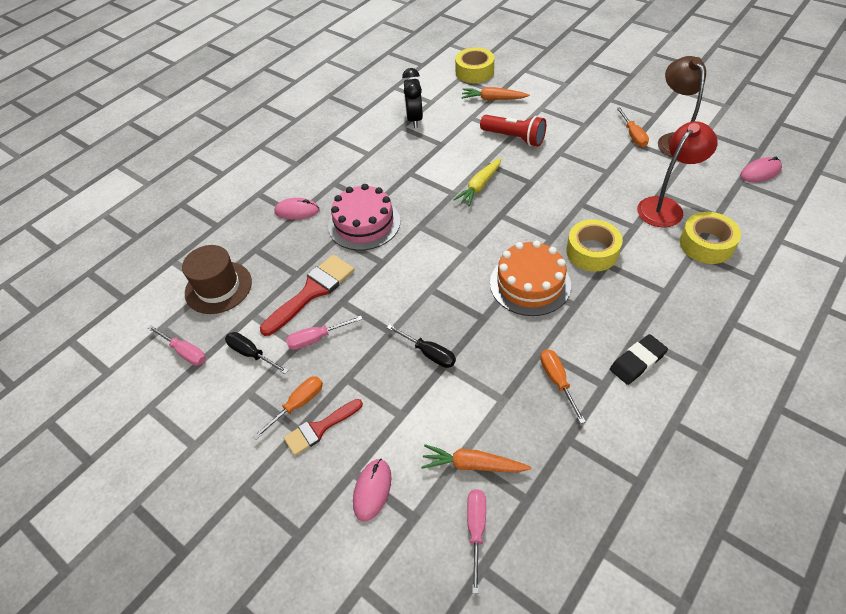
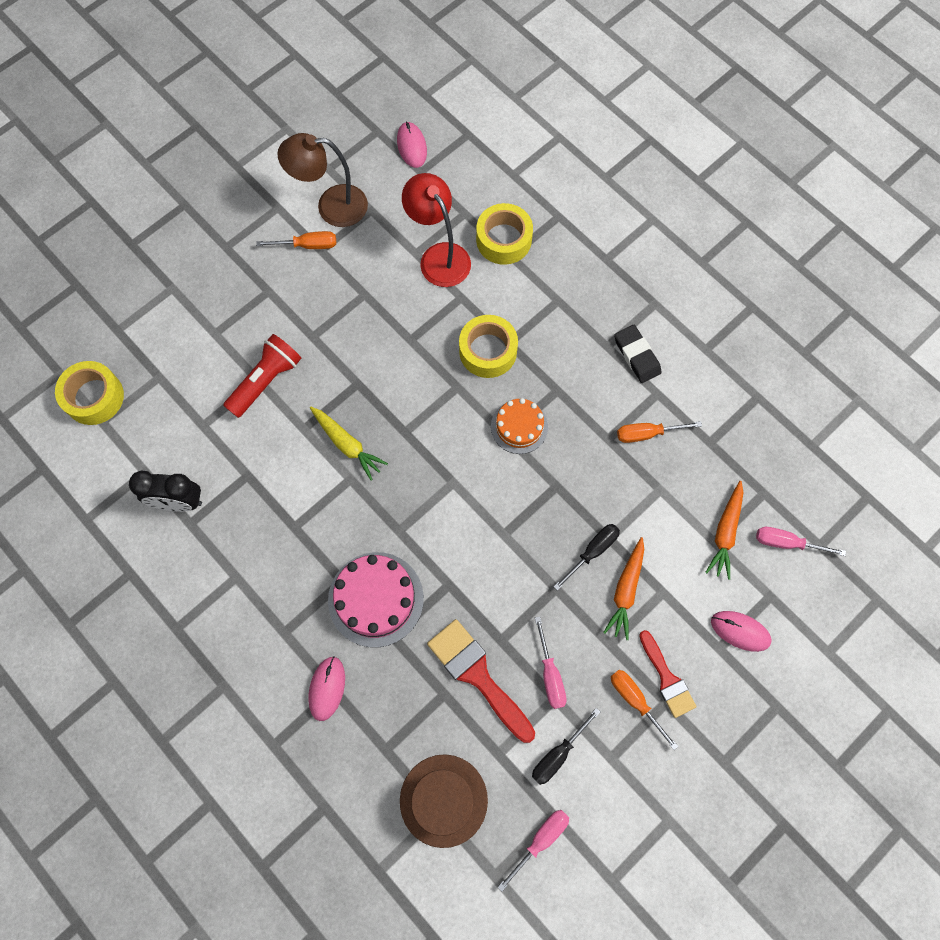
camera: 85 degrees left, 20 degrees up
(493, 99) = (171, 387): orange carrot -> orange carrot (625, 591)
(530, 284) = (519, 426): orange cake -> orange cake, size x0.64

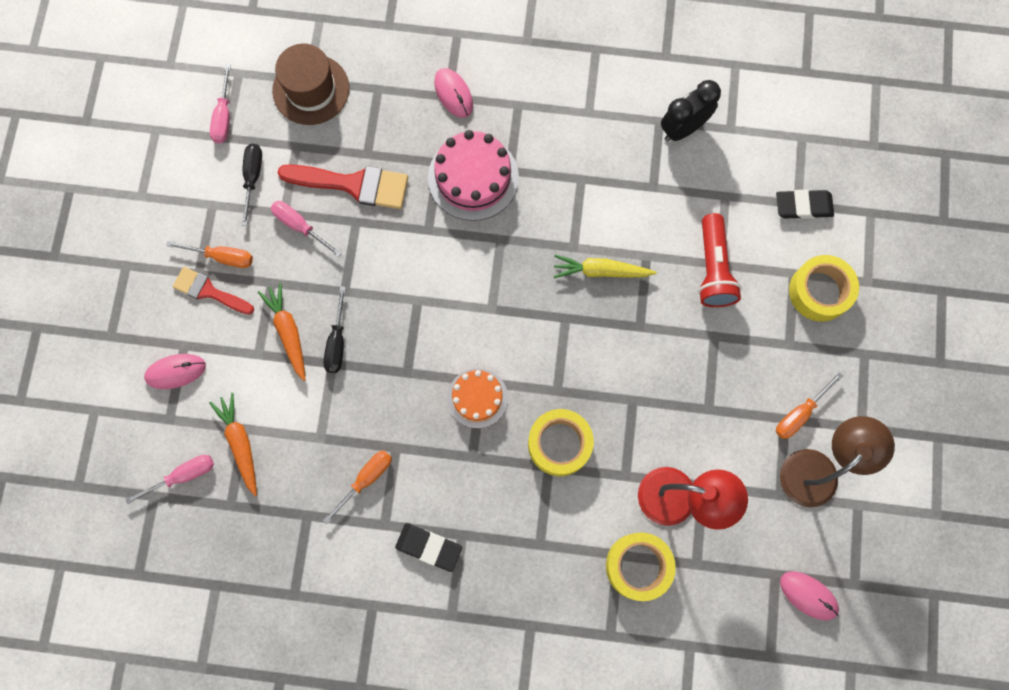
camera: 140 degrees right, 5 degrees up
(94, 397) = (828, 149): yellow tape -> yellow tape (819, 291)
(157, 372) = (803, 206): none -> black eraser

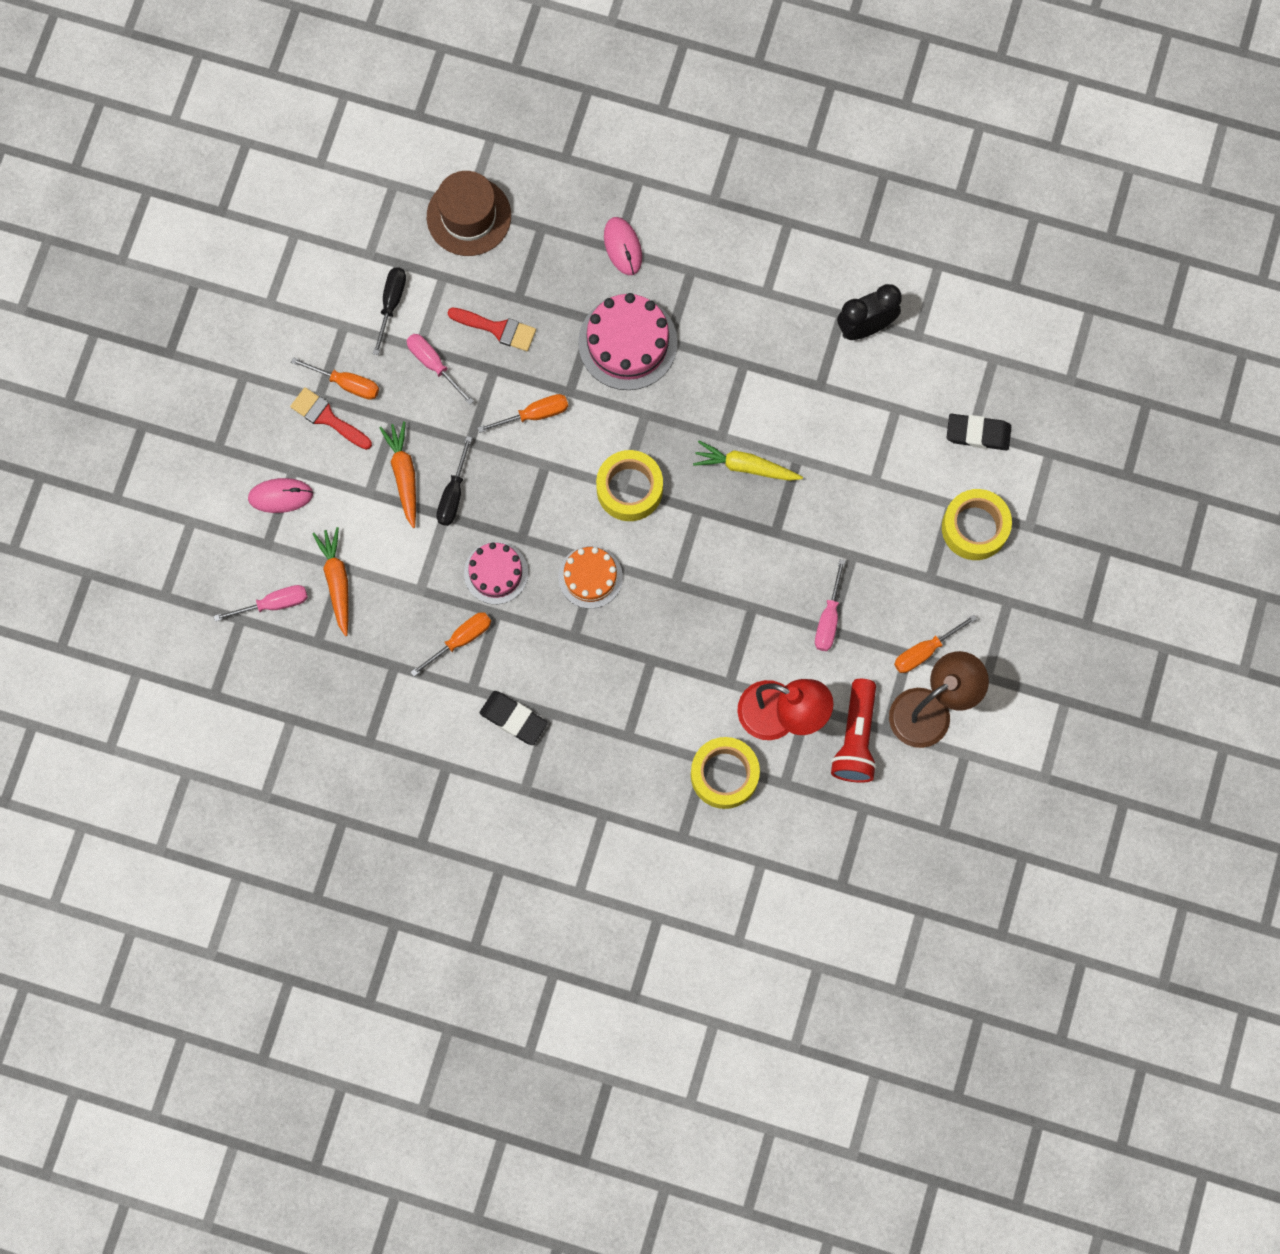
camera: 10 degrees right, 0 degrees up
(224, 116) = (370, 231): pink screwdriver -> pink screwdriver (828, 618)
(353, 184) = (497, 329): red brush -> red brush, size x0.64
(389, 409) = (496, 573): none -> pink cake
(400, 256) = (534, 414): none -> orange screwdriver
(559, 444) = (667, 639): yellow tape -> yellow tape (629, 489)
(713, 269) = (866, 484): red flashlight -> red flashlight (855, 738)
(808, 595) = (893, 834): pink mouse -> none

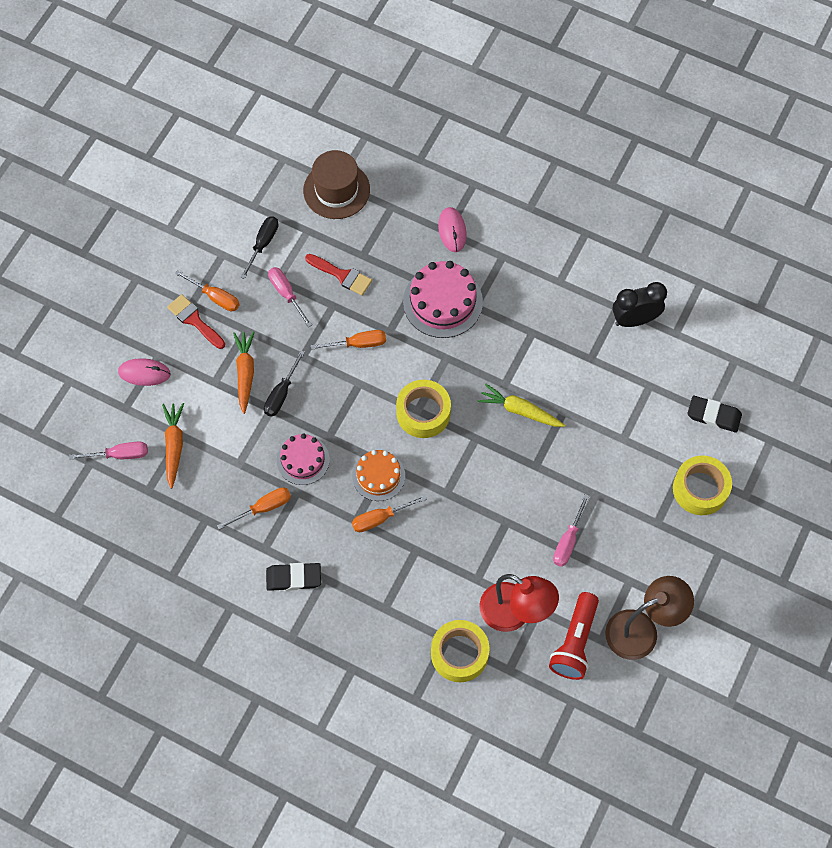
camera: 10 degrees right, 10 degrees down
(513, 719) = (293, 578): black eraser -> black eraser turned 45 degrees counterclockwise
(924, 651) = (644, 581): orange screwdriver -> orange screwdriver (380, 518)

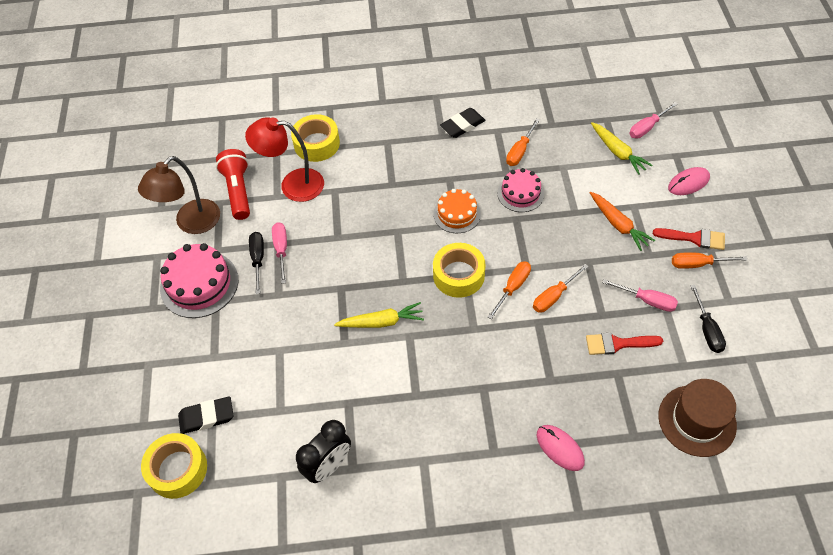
camera: 150 degrees right, 10 degrees down
(174, 446) = (618, 152): orange carrot -> yellow carrot
(281, 394) = (577, 226): black screwdriver -> black screwdriver (258, 259)
(380, 518) = (433, 189): orange screwdriver -> orange screwdriver (513, 287)
(442, 302) = (514, 374): pink cake -> pink cake (199, 284)
(700, 489) = (191, 347): yellow tape -> yellow tape (177, 469)

